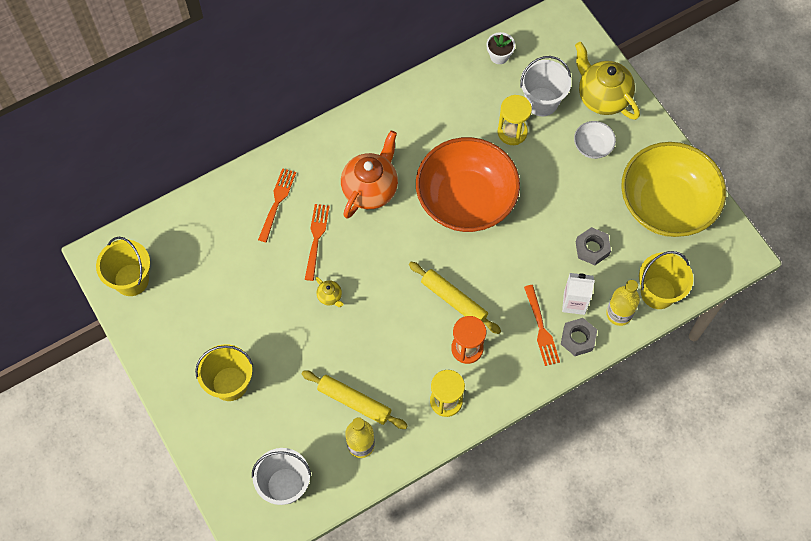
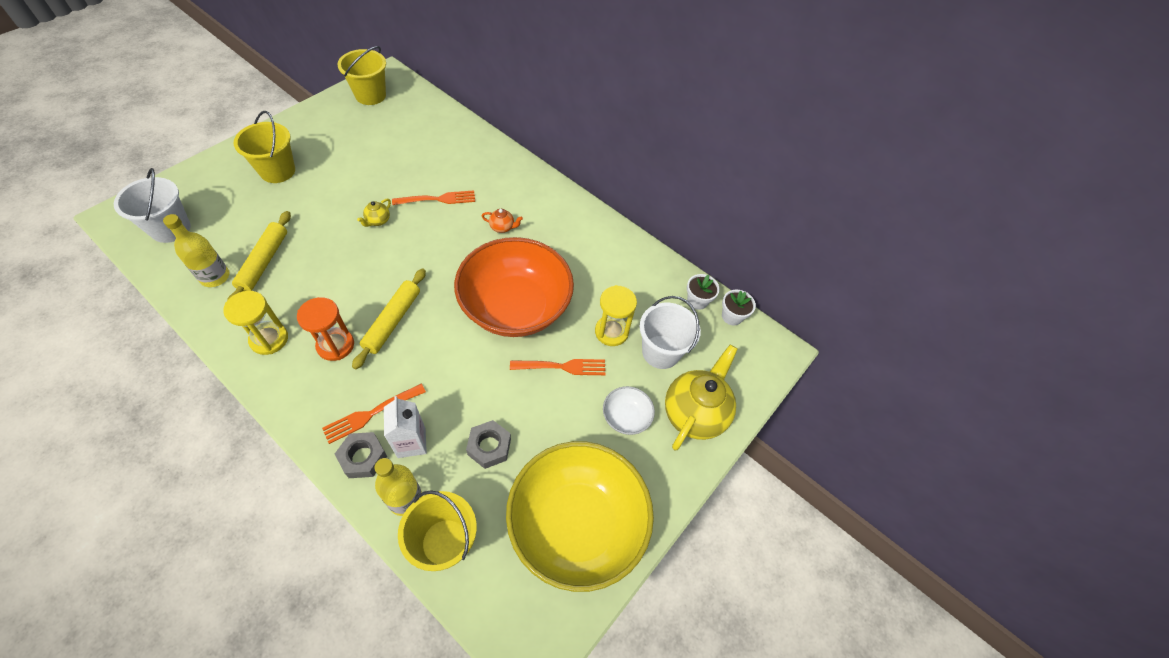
camera: 65 degrees right, 10 degrees down
(277, 203) = (467, 166): orange fork -> orange fork (561, 367)
(370, 189) = (502, 227): orange teapot -> orange teapot, size x0.43
(522, 36) = (732, 316): none -> white flower pot

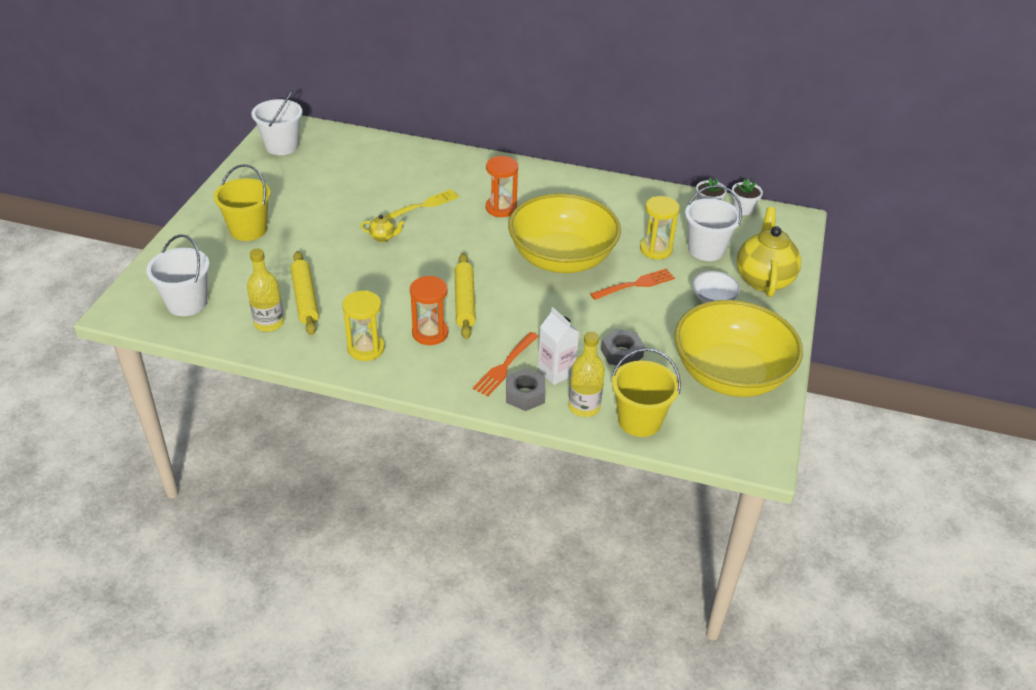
camera: 20 degrees left, 15 degrees down
(370, 95) = (282, 146): yellow bucket -> white bucket
(378, 221) = (383, 237): yellow teapot -> yellow teapot turned 90 degrees counterclockwise
(437, 199) = (423, 206): orange fork -> yellow fork
(502, 227) = (501, 208): orange teapot -> orange hourglass
(515, 307) = (562, 258): orange bowl -> yellow bowl

